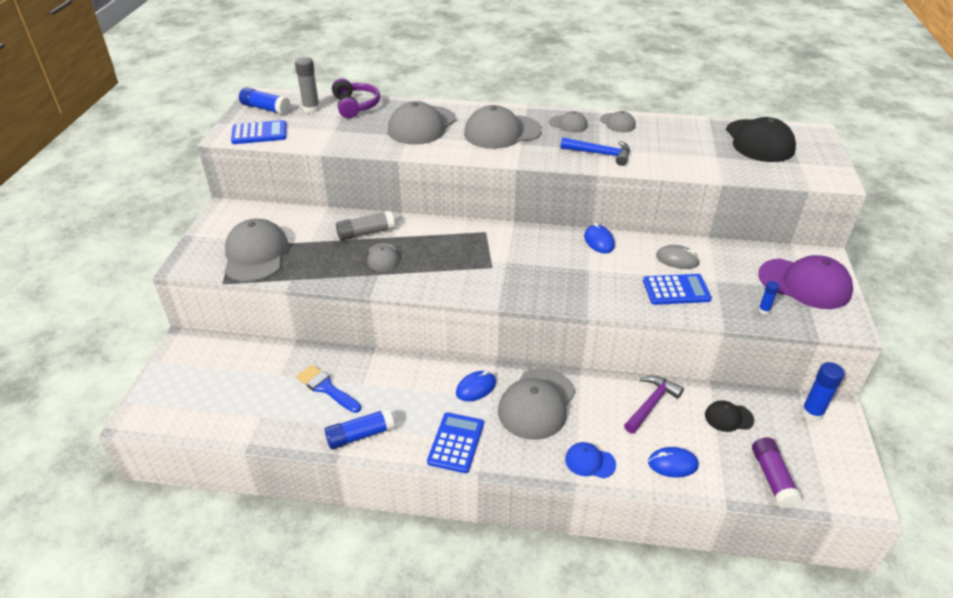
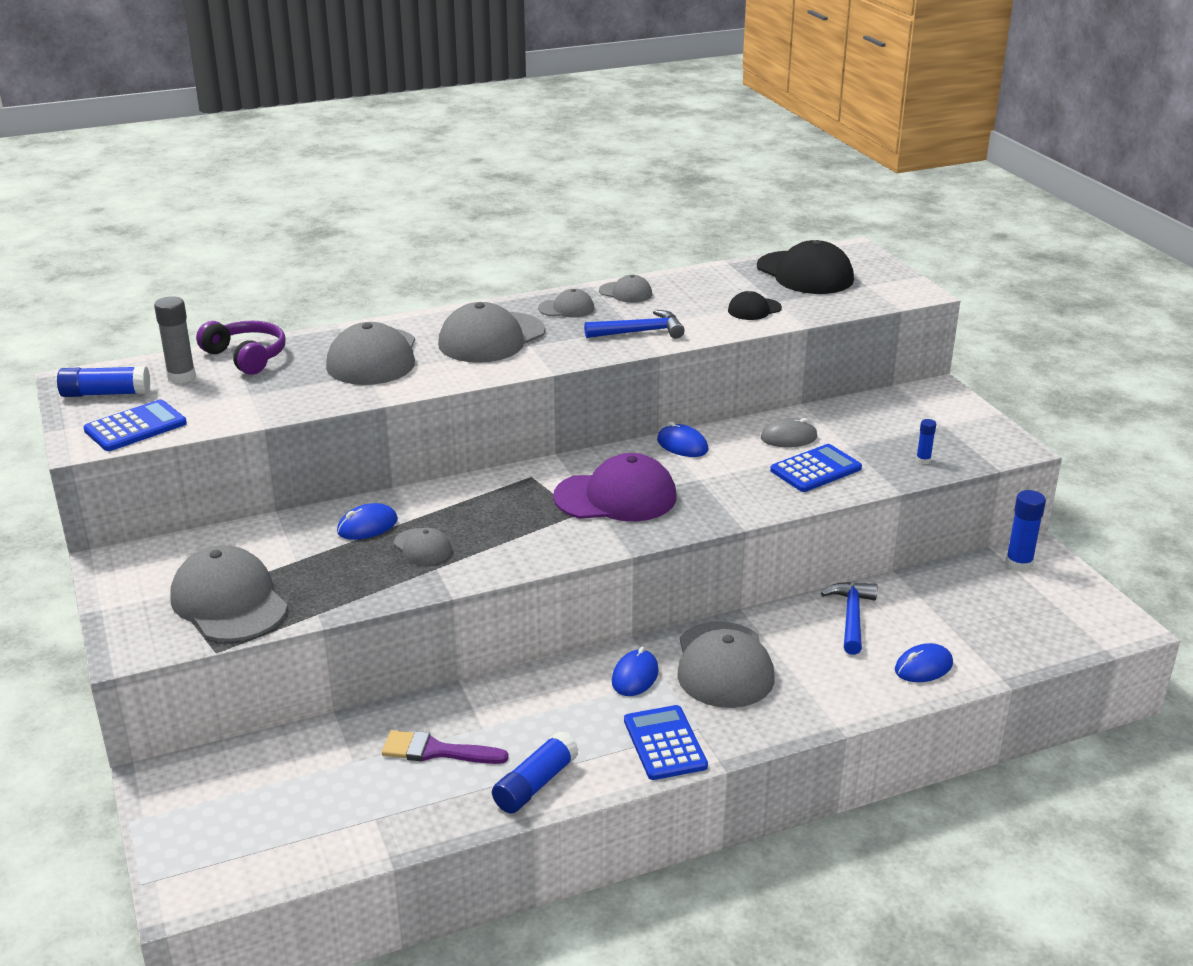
camera: 30 degrees left, 10 degrees down
(326, 388) = (436, 751): blue brush -> purple brush
(366, 233) = (367, 526): grey glue stick -> blue mouse
(589, 462) = (835, 700): blue cap -> none
(651, 404) = (851, 617): purple hammer -> blue hammer
(728, 417) = (942, 600): black cap -> black cap (754, 309)
(772, 478) = (1030, 641): purple glue stick -> none
(804, 284) = (941, 421): purple cap -> purple cap (616, 497)

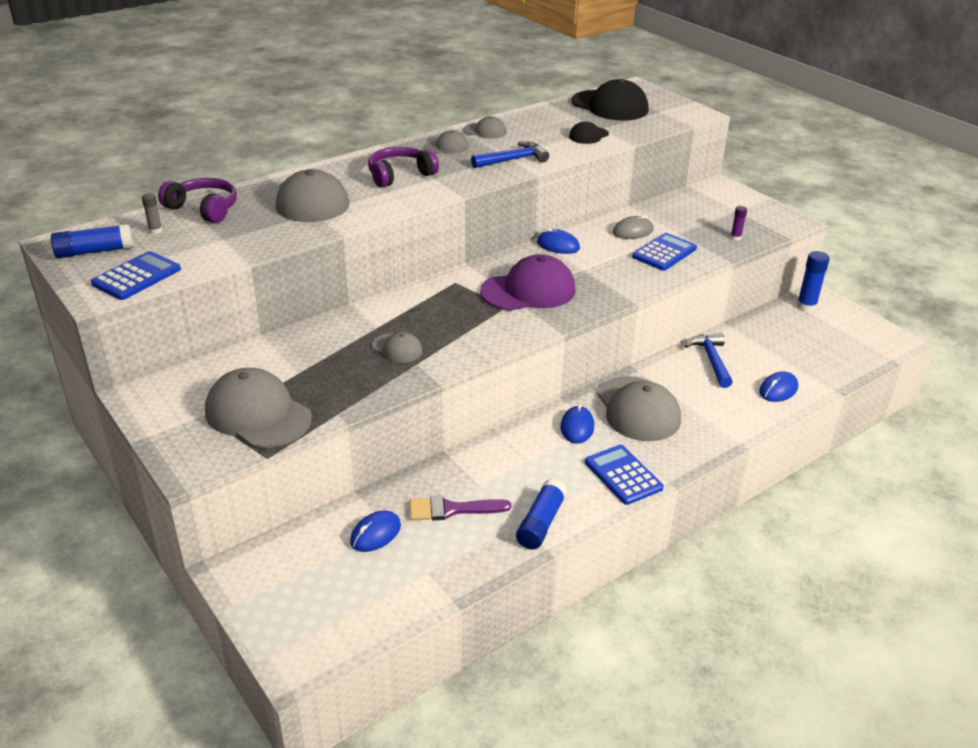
camera: 15 degrees left, 5 degrees up
(181, 377) = (155, 230): grey glue stick -> grey glue stick, size x0.55
(367, 526) = (344, 337): blue mouse -> blue mouse (375, 534)
(491, 338) = (400, 175): grey cap -> purple headphones
(923, 460) = (735, 237): blue glue stick -> purple glue stick

